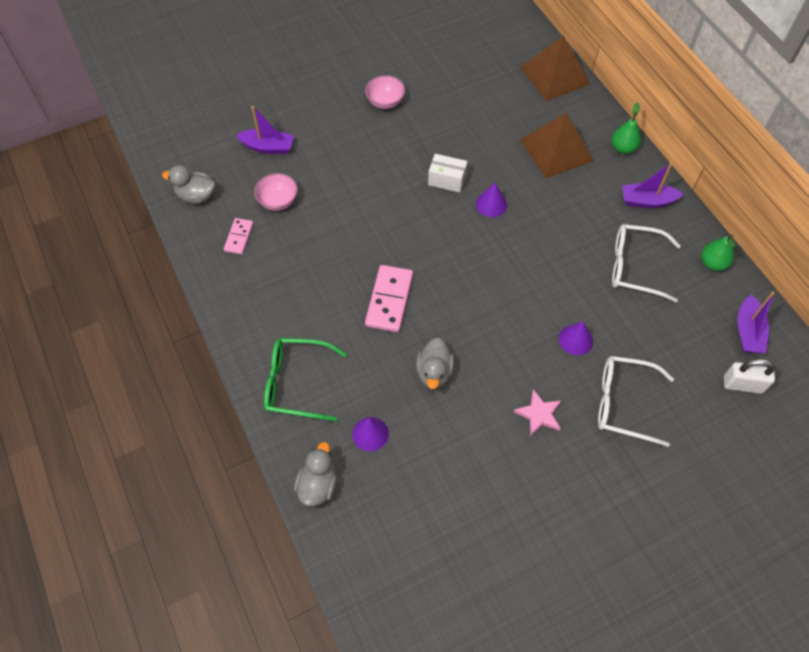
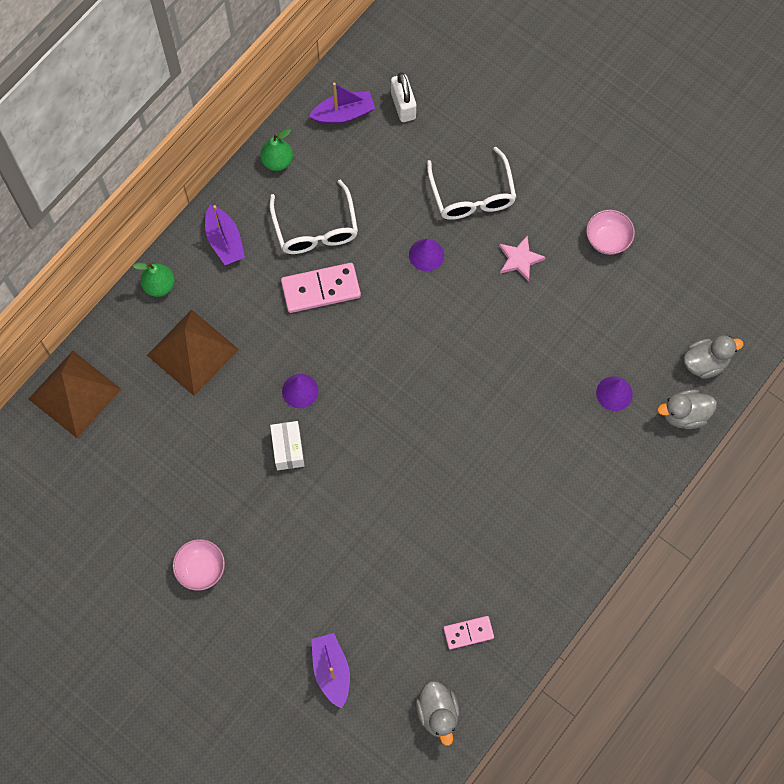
camera: 115 degrees left, 10 degrees up
(278, 201) = (401, 616): pink bowl -> pink bowl (607, 240)
(296, 383) = (601, 483): green glasses -> none
(389, 300) = (468, 440): pink domino -> pink domino (321, 289)
(434, 372) = (525, 364): grey duck -> grey duck (705, 363)

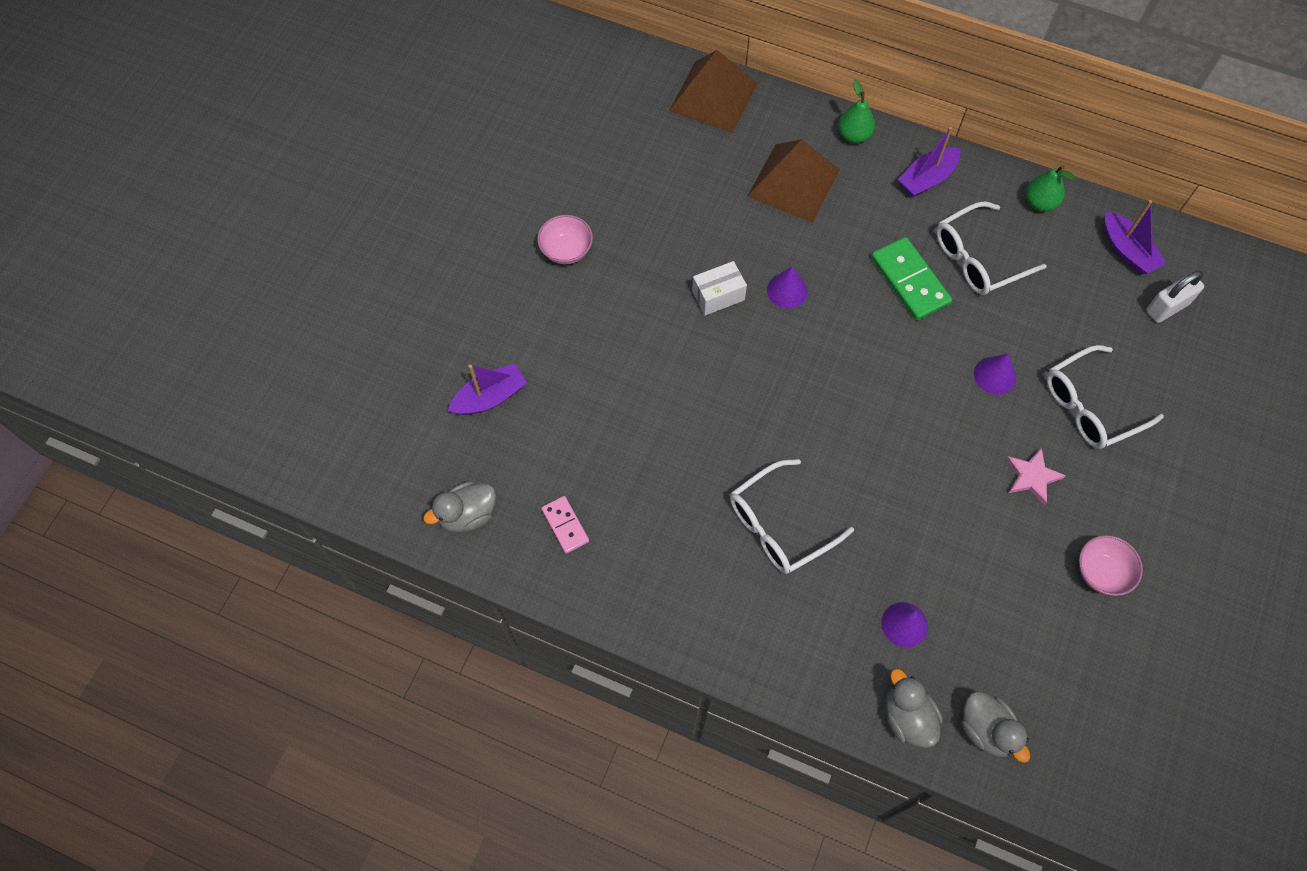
camera: 75 degrees right, 5 degrees down
(321, 289) = (909, 281): pink domino -> green domino
(511, 461) = (779, 525): none -> white glasses

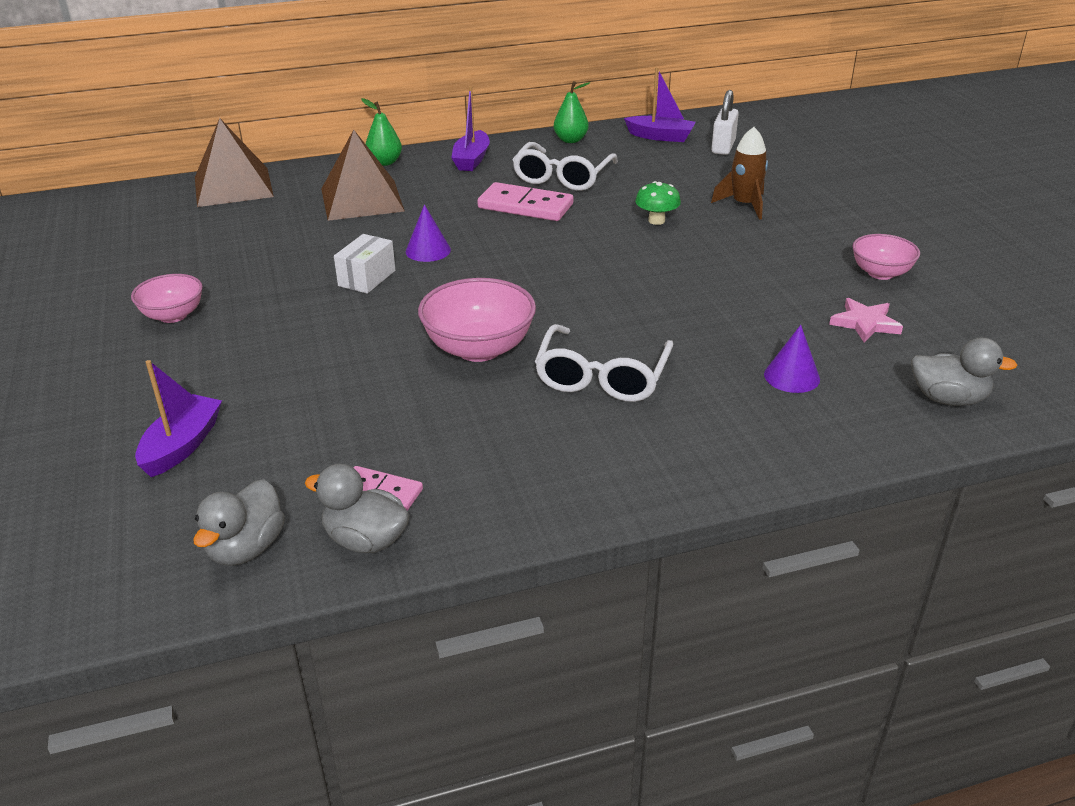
camera: 40 degrees left, 30 degrees down
(727, 434) = (479, 349): none -> pink bowl
(907, 717) = (881, 429): grey duck -> grey duck (366, 540)
(909, 281) = (525, 206): green domino -> pink domino
(995, 375) = (656, 221): purple cone -> green mushroom
(1031, 477) = (759, 253): pink star -> pink star (865, 323)
(1090, 406) = (744, 205): white glasses -> brown rocket

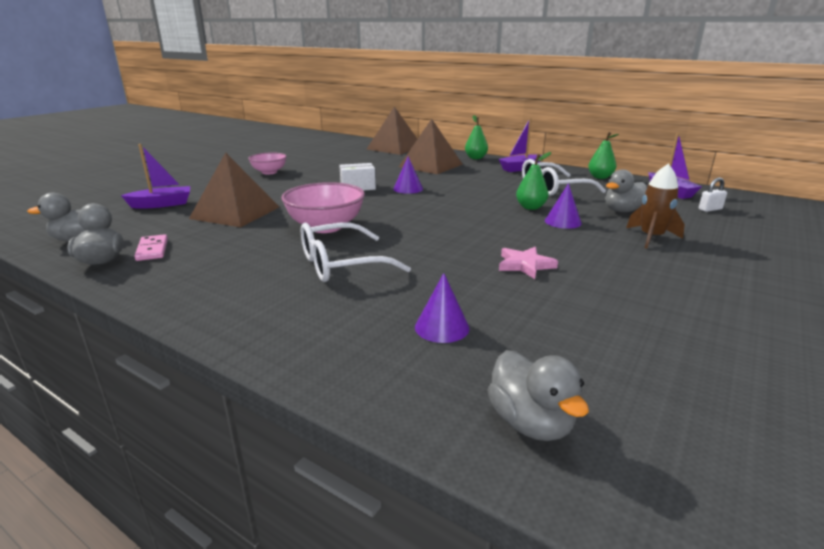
camera: 50 degrees right, 10 degrees down
(324, 394) = (235, 212): none -> brown pyramid
(525, 206) = (500, 191): pink domino -> none
(597, 216) = (530, 207): none -> green pear
(656, 221) = (563, 222): green mushroom -> purple cone
(671, 182) = (622, 211): none -> grey duck
(723, 147) = (710, 209): white padlock -> white padlock, size x0.64
(865, 323) = (583, 334): pink star -> pink star (525, 265)
(880, 273) = (682, 316): pink bowl -> none

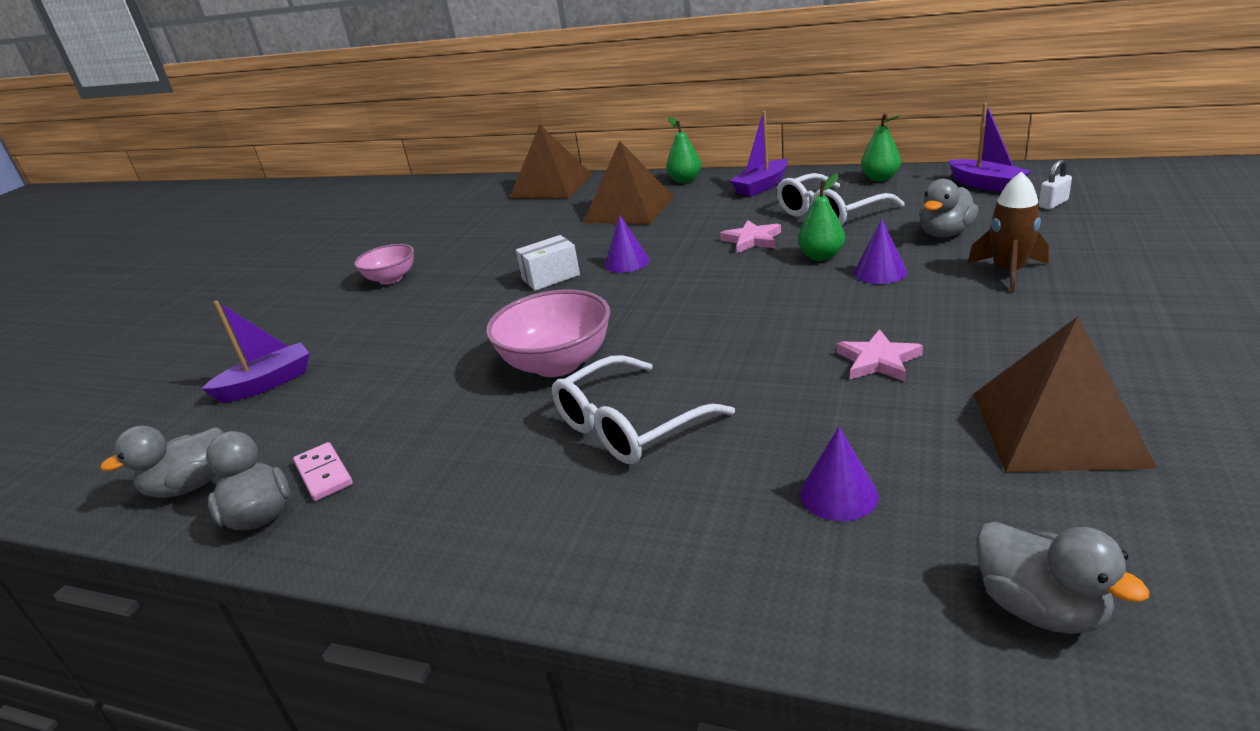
camera: 10 degrees left, 5 degrees up
(235, 212) = (398, 370): brown pyramid -> brown pyramid (1057, 428)
(493, 192) = (752, 240): none -> pink star

